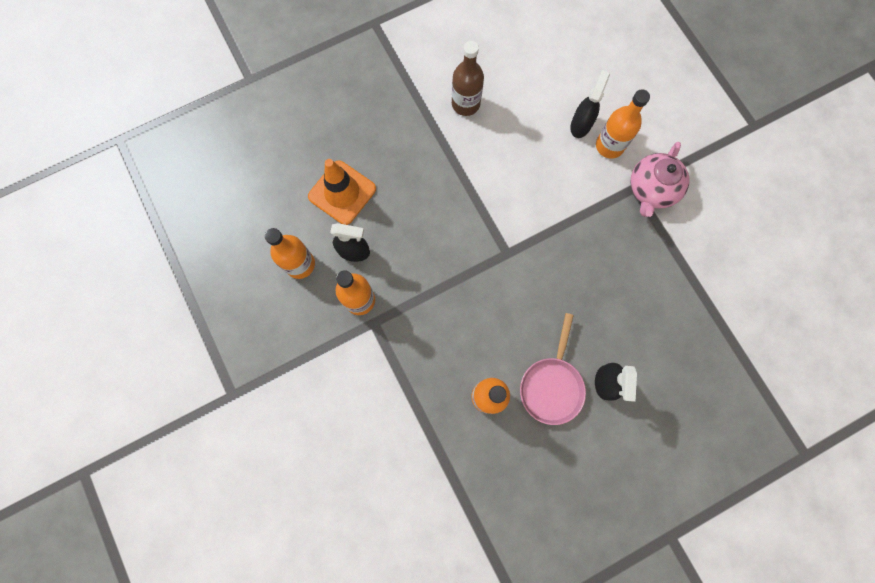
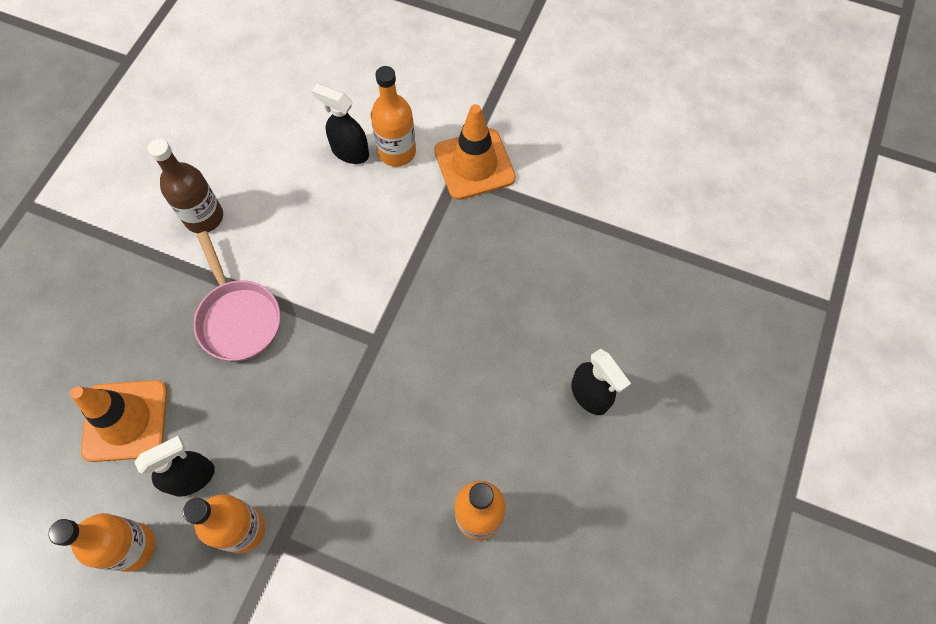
camera: 40 degrees left, 10 degrees down
(551, 385) = (537, 444): pink pan -> pink pan (238, 318)
(580, 125) = (350, 152): black spray bottle -> black spray bottle turned 45 degrees counterclockwise
(651, 189) = (474, 164): pink teapot -> orange traffic cone

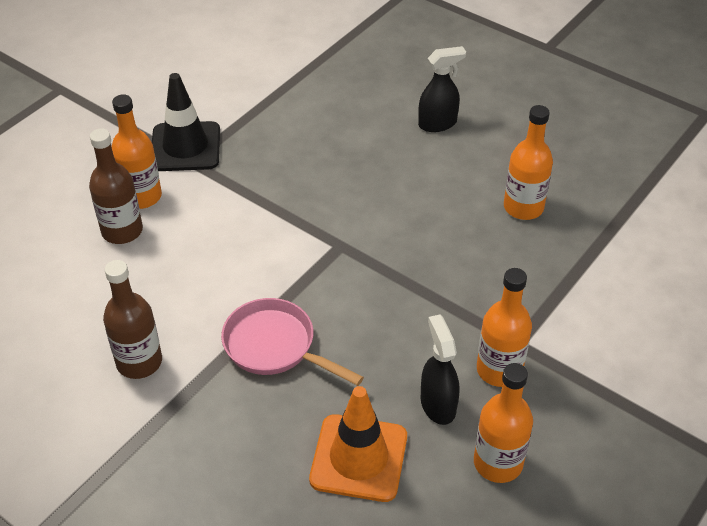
camera: 75 degrees left, 20 degrees down
(238, 318) = (275, 346): pink pan -> pink pan turned 135 degrees counterclockwise
(350, 152) = (122, 231): black spray bottle -> brown bottle
(474, 164) = (185, 147): orange traffic cone -> black traffic cone

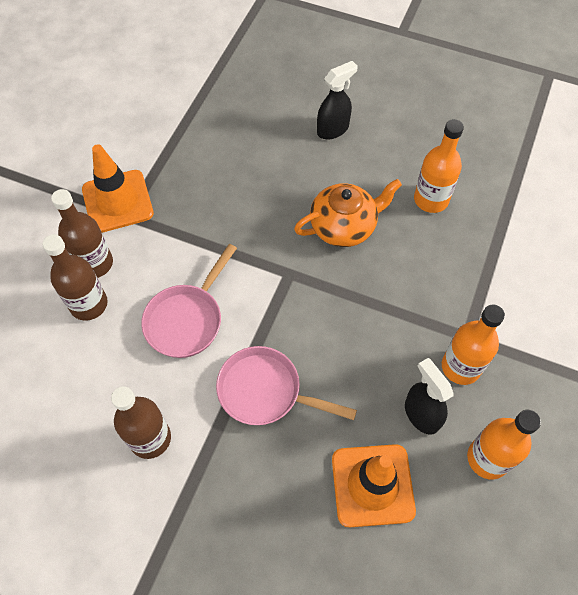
camera: 15 degrees left, 15 degrees up
(142, 197) = (95, 263): orange bottle -> brown bottle
(185, 147) = (117, 201): black traffic cone -> orange traffic cone
(217, 265) = (187, 319): none -> pink pan
(416, 214) = (344, 227): none -> orange teapot

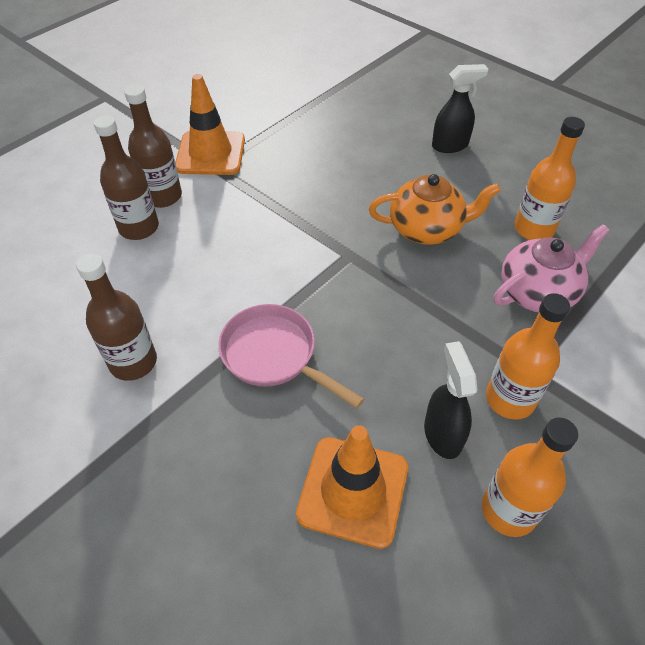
camera: 20 degrees right, 10 degrees down
(187, 319) = (226, 266): pink pan -> none
(453, 261) = (538, 292): none -> pink teapot

